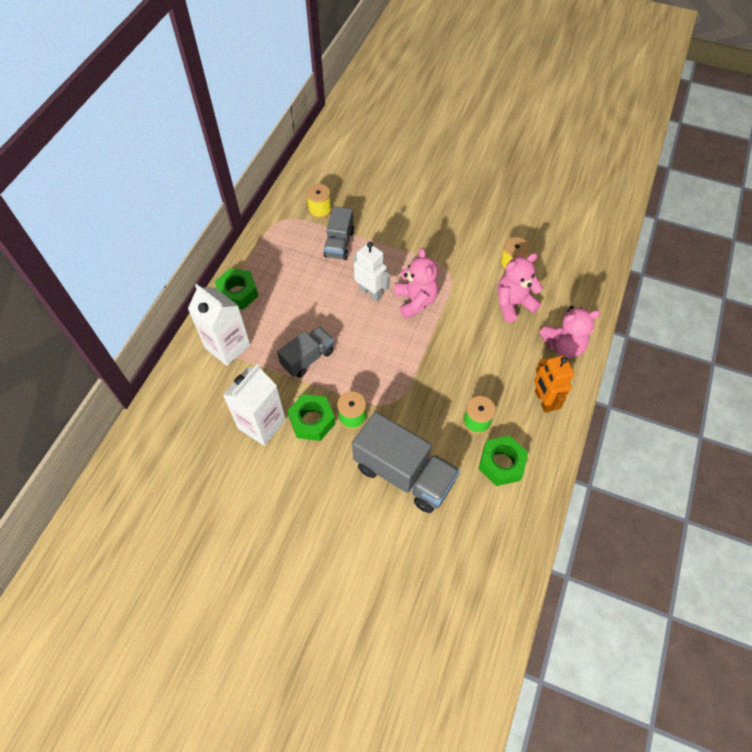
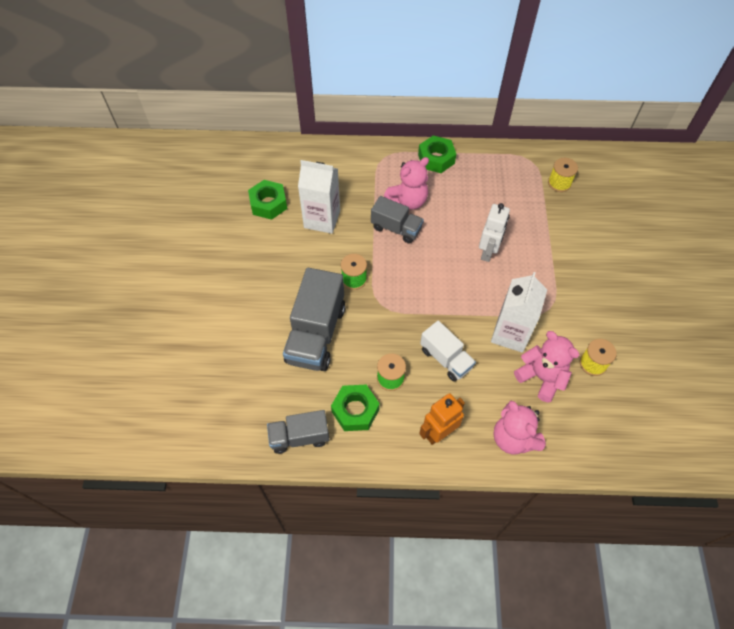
camera: 70 degrees right, 0 degrees up
(227, 346) = (382, 171): white carton -> white carton (510, 334)
(312, 421) = (339, 252): green nut -> green nut (268, 204)
(339, 244) = (529, 210): grey truck -> grey truck (299, 437)
(415, 301) = (498, 290): pink teddy bear -> pink teddy bear (408, 201)
(471, 368) = (446, 358): none -> white truck

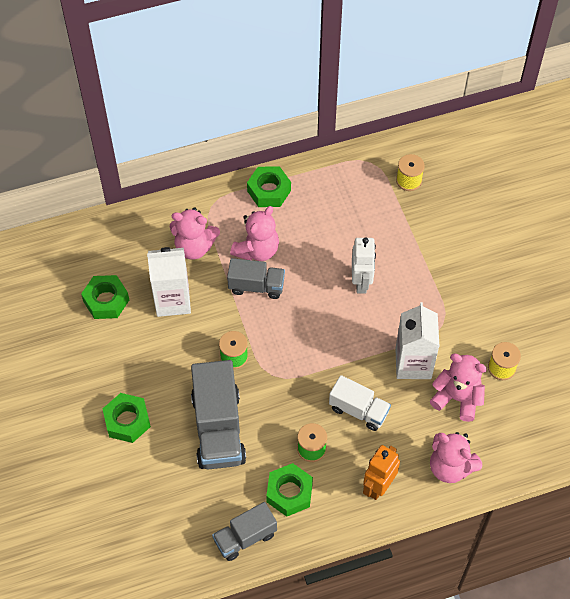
camera: 20 degrees left, 0 degrees up
(242, 303) = (127, 421): none -> green nut
(357, 184) = (194, 247): none -> pink teddy bear

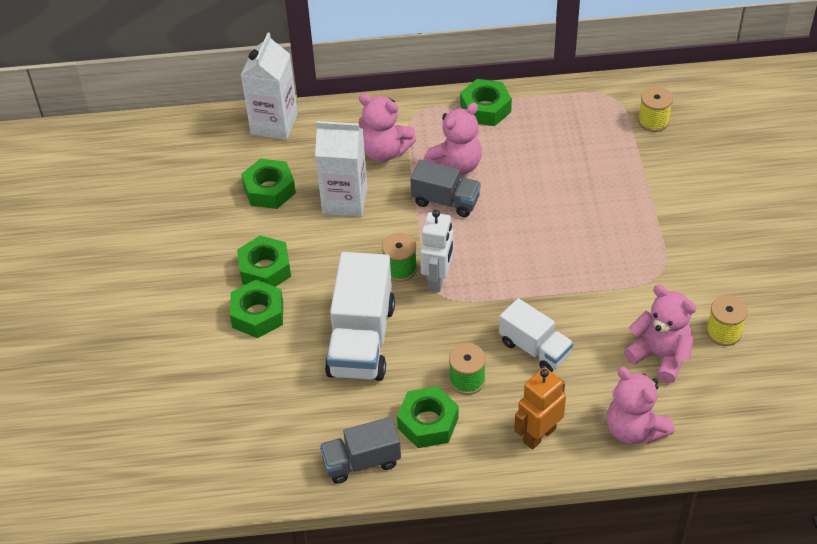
camera: 15 degrees right, 10 degrees down
(122, 377) = (265, 269): none -> green nut
(218, 428) = (361, 340): grey truck -> white truck
(361, 282) = (571, 215): white robot -> white robot (438, 279)
(413, 363) = (614, 310): white carton -> white carton (274, 124)

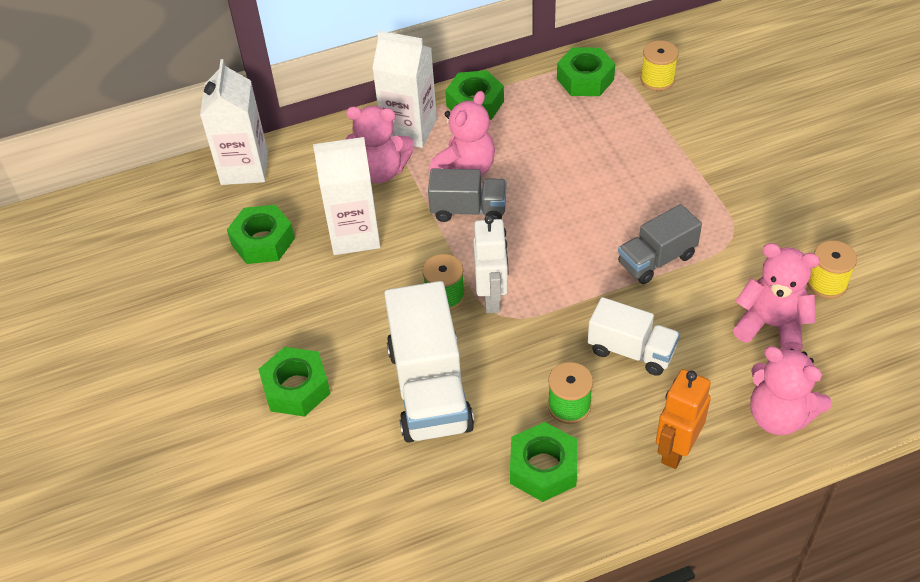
camera: 15 degrees left, 0 degrees up
(265, 269) = (287, 333): green nut -> green nut (585, 79)
(361, 462) = (482, 536): grey truck -> grey truck (656, 260)
(421, 120) = (409, 130): none -> white carton

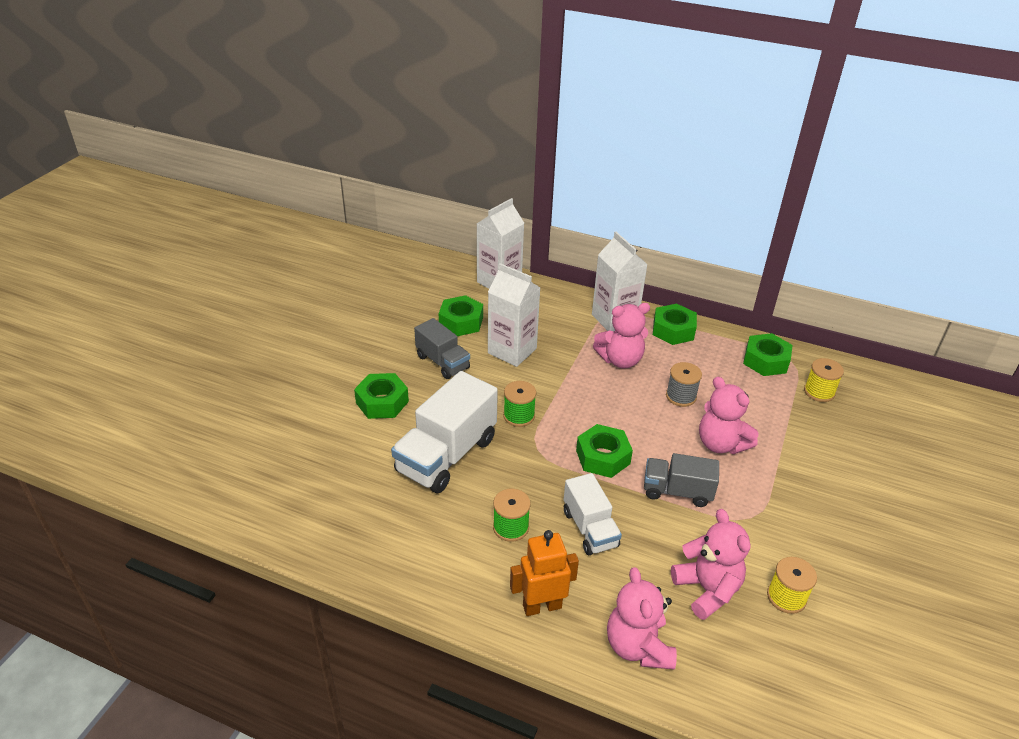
camera: 40 degrees right, 10 degrees down
(381, 171) = (569, 329): pink teddy bear -> pink teddy bear (721, 444)
(468, 210) = (593, 382): grey truck -> grey truck (442, 362)
(492, 298) = (544, 437): white robot -> none
(543, 468) = (451, 547): green nut -> green nut (603, 457)
(558, 167) = (681, 396): none -> grey spool

